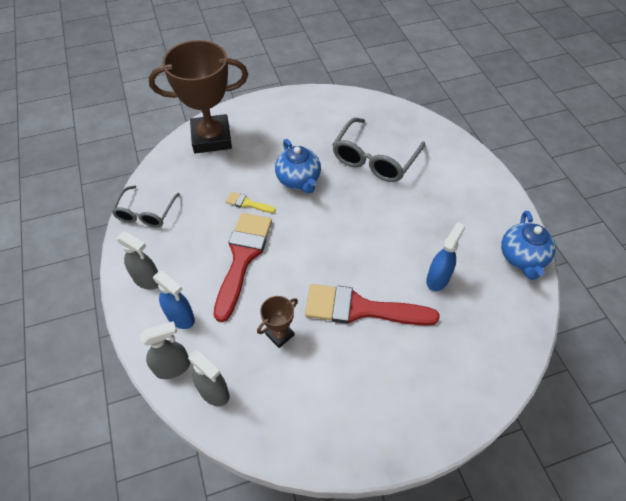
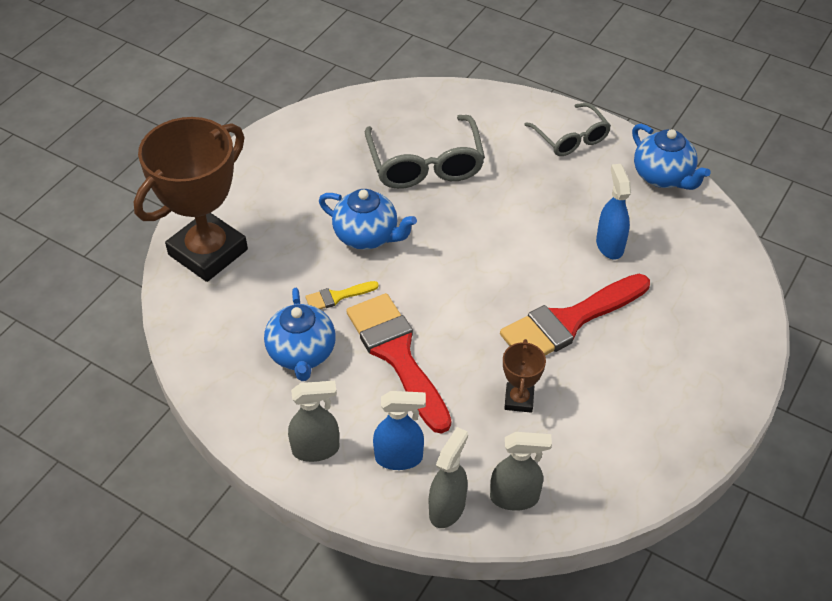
camera: 40 degrees left, 5 degrees down
(146, 213) = (227, 384): grey glasses -> grey glasses (570, 138)
(196, 223) = (302, 354): none -> blue teapot

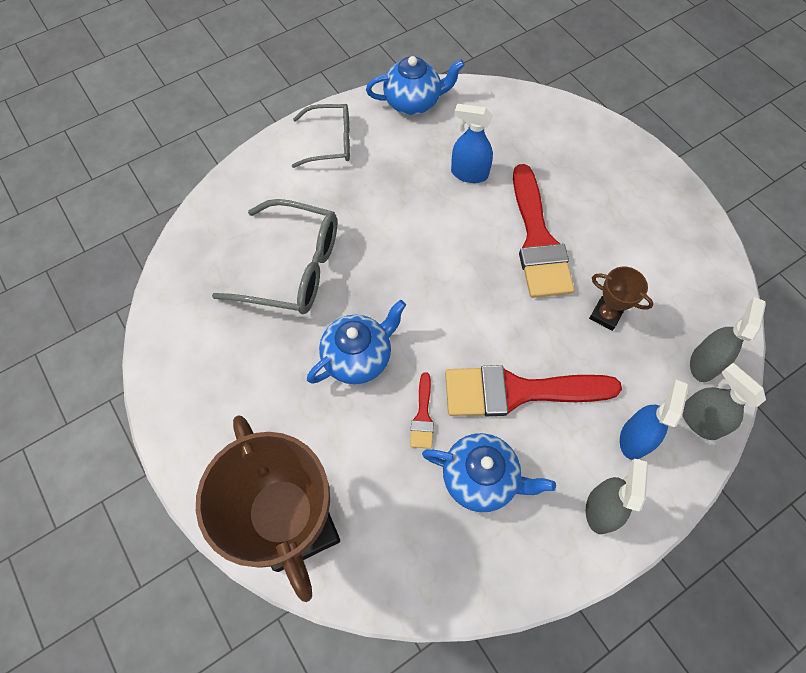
camera: 65 degrees left, 15 degrees up
(337, 296) = (422, 416): yellow brush -> red brush

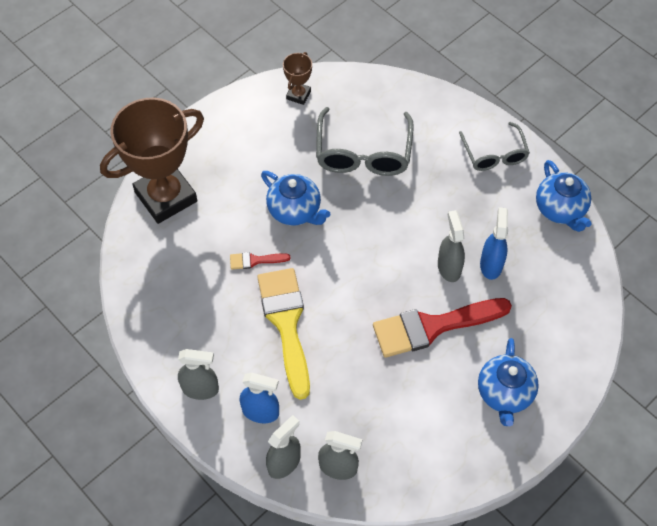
camera: 80 degrees right, 5 degrees down
(466, 211) = (449, 267): none -> grey spray bottle
(481, 478) = (213, 305): blue teapot -> blue teapot (504, 394)
(517, 391) = (286, 323): red brush -> yellow brush
(605, 315) = (369, 386): brown trophy -> brown trophy (298, 95)

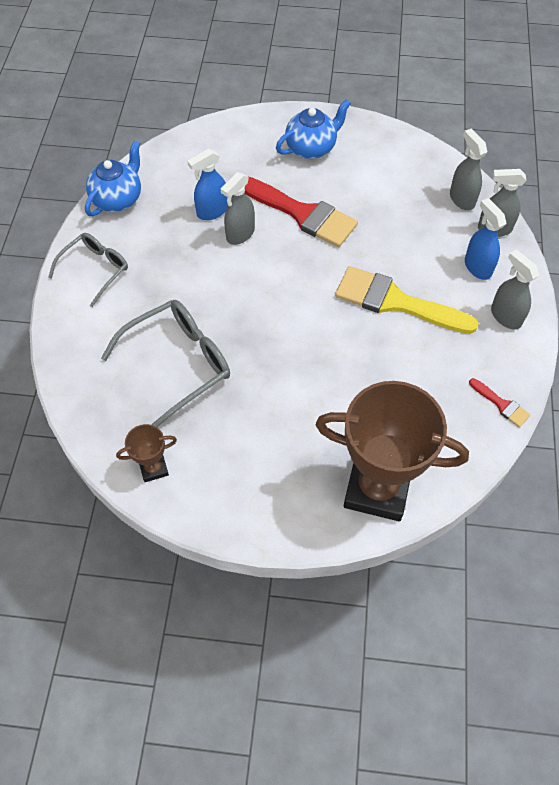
camera: 130 degrees left, 0 degrees up
(255, 260) = (365, 364): red brush -> red brush (501, 404)
(286, 323) = (395, 302): yellow brush -> yellow brush turned 75 degrees clockwise
(295, 211) = (289, 371): blue teapot -> none

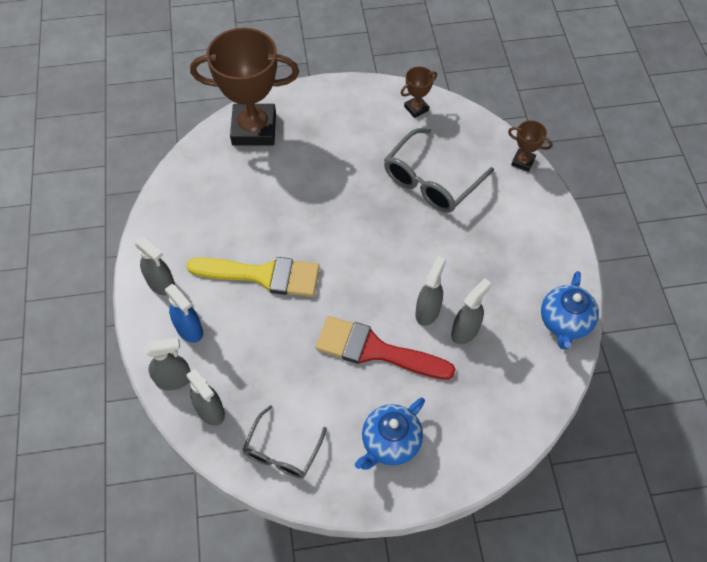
camera: 165 degrees right, 0 degrees up
(61, 362) = (523, 162): none -> brown trophy
(95, 270) = (542, 243): grey glasses -> grey glasses (282, 451)
(212, 211) = (465, 331): blue spray bottle -> grey spray bottle
(501, 404) = (164, 206): red brush -> none

